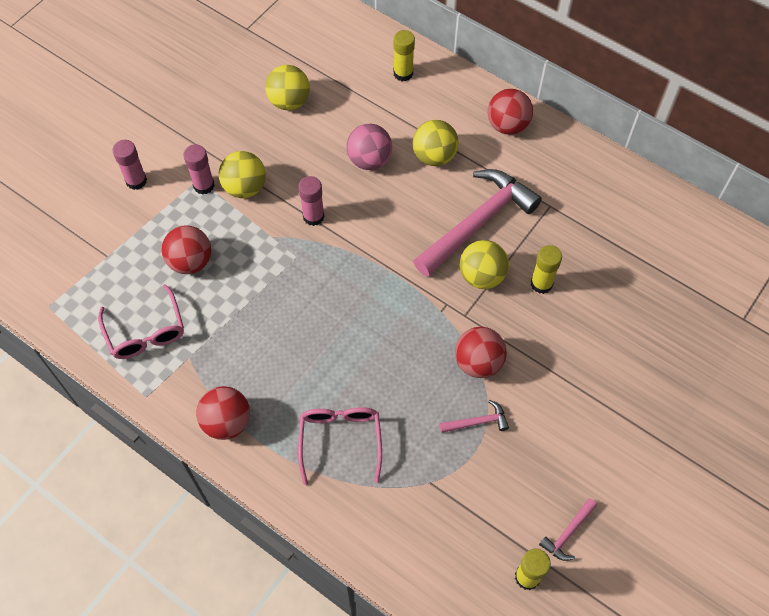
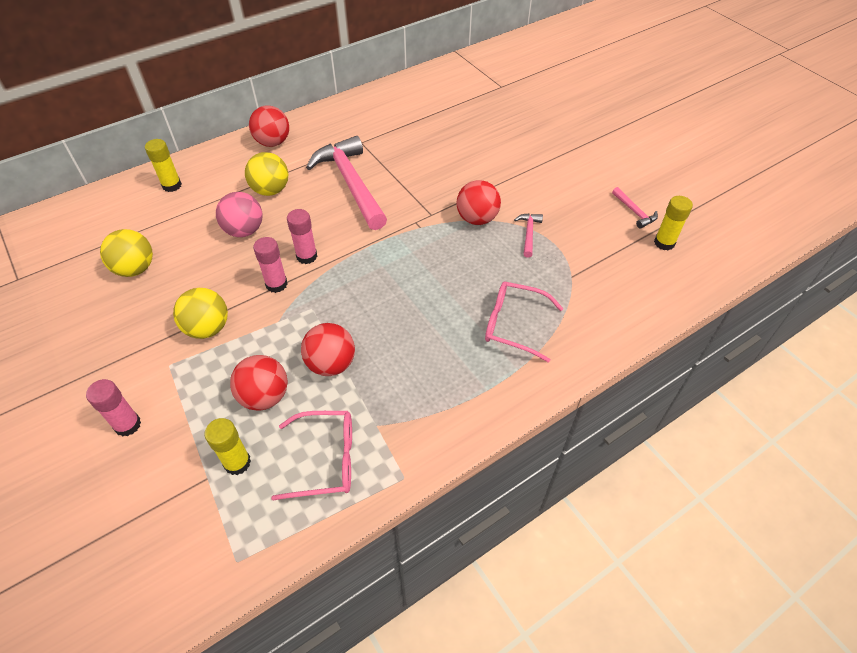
camera: 70 degrees left, 10 degrees down
(204, 185) = (180, 362): pink glue stick -> pink glue stick (307, 256)
(227, 422) = (463, 408): red ball -> red ball (331, 364)
(481, 276) = (401, 195): yellow ball -> none
(541, 284) = (426, 166): yellow glue stick -> yellow glue stick (237, 462)

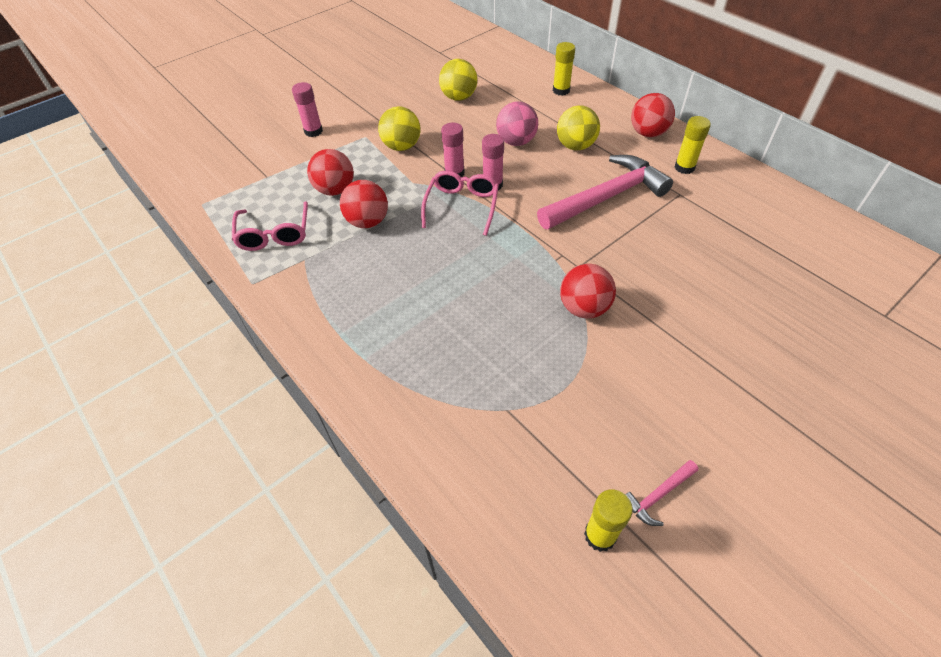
camera: 85 degrees right, 0 degrees up
(237, 462) = (277, 188): yellow glue stick -> yellow glue stick (684, 167)
(513, 325) = (423, 352): pink glasses -> pink glasses (462, 206)
(528, 234) = (572, 361): pink hammer -> none

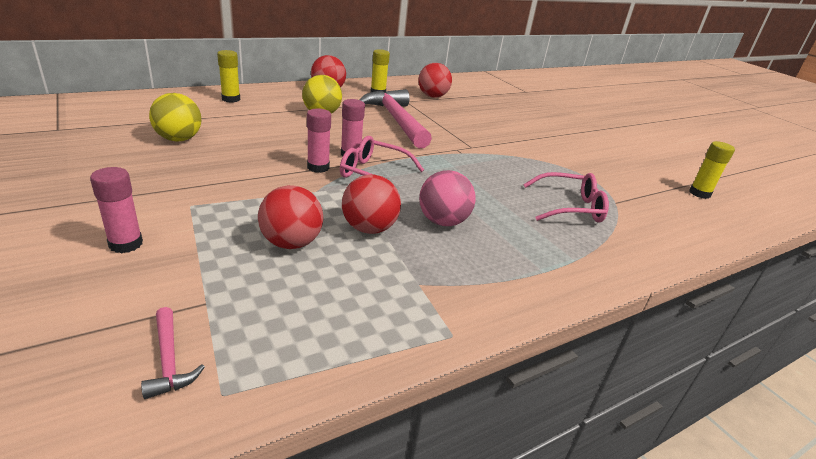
camera: 85 degrees left, 20 degrees down
(274, 234) = (356, 305): pink glasses -> pink glasses (570, 207)
(401, 146) = (240, 186): yellow ball -> none
(516, 142) = (292, 132): pink ball -> pink ball (443, 221)
(584, 308) = (515, 155): red ball -> red ball (432, 96)
(657, 495) = (663, 171): pink hammer -> pink hammer (169, 360)

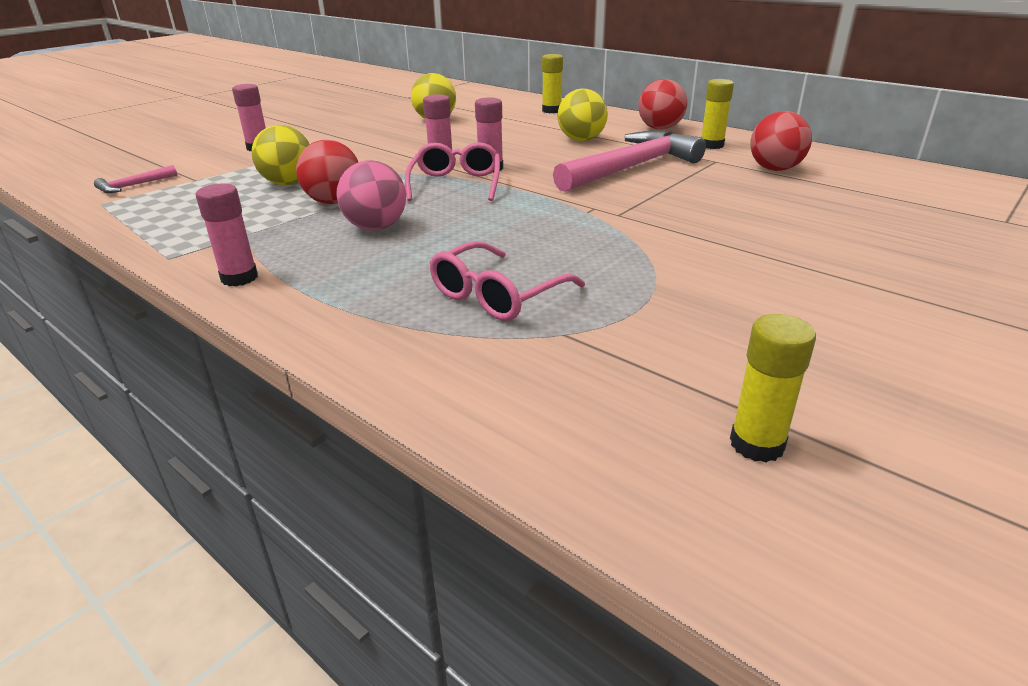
camera: 75 degrees right, 0 degrees up
(291, 243) = (288, 183): red ball -> yellow ball
(514, 297) = (239, 278): none -> pink glue stick
(570, 207) = (497, 295): pink glasses -> pink glasses turned 60 degrees clockwise

